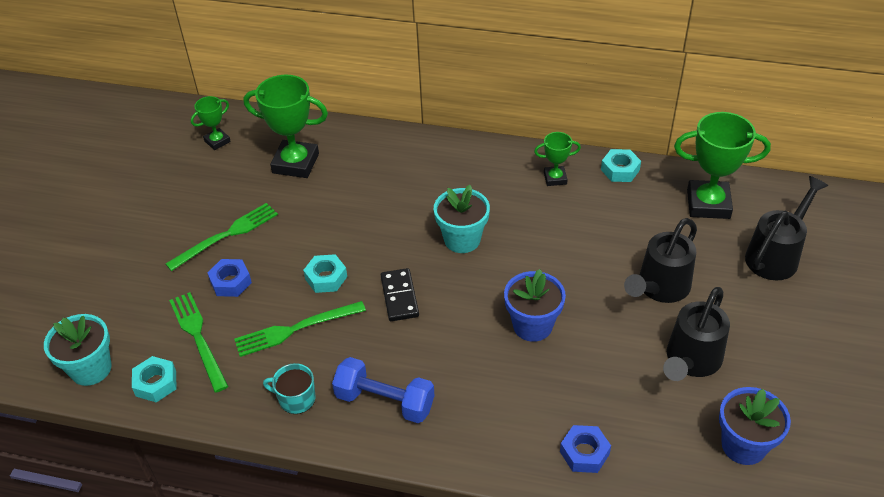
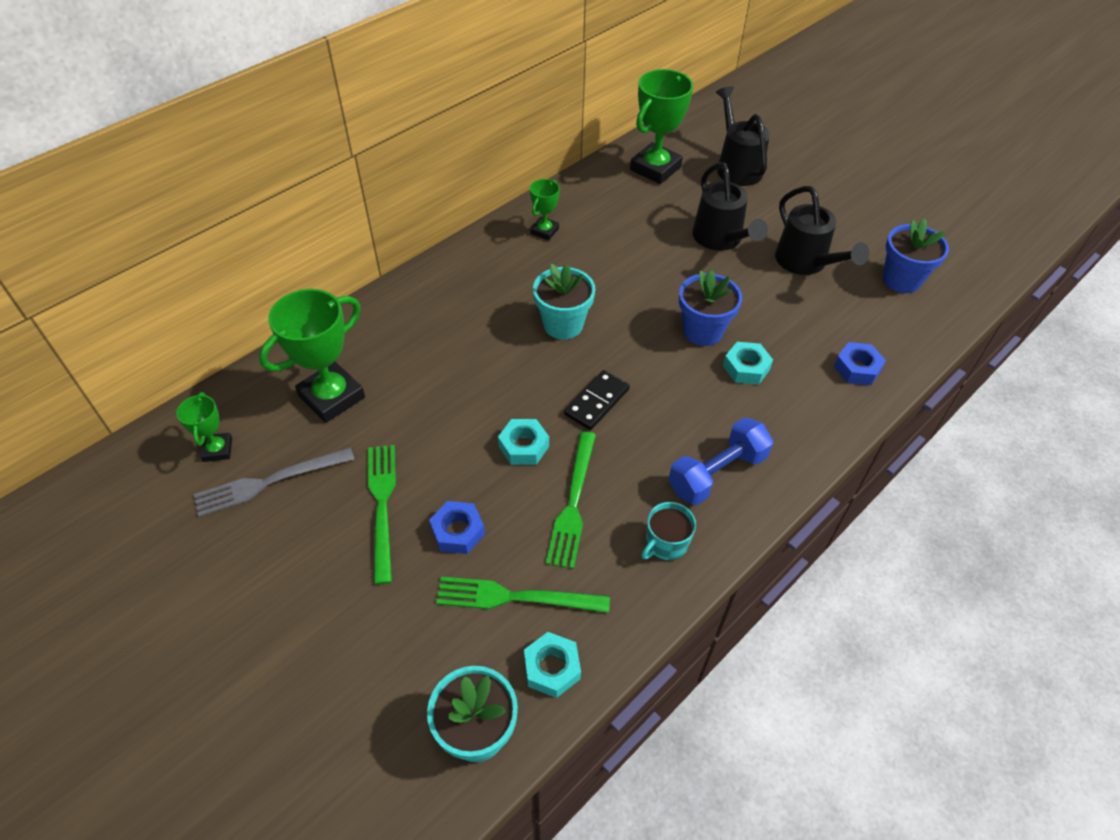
camera: 60 degrees left, 5 degrees up
(209, 176) = (270, 482): none -> grey fork
(399, 296) = (596, 402): black domino -> black domino turned 75 degrees counterclockwise
(620, 170) = (572, 191): turquoise nut -> turquoise nut (746, 368)

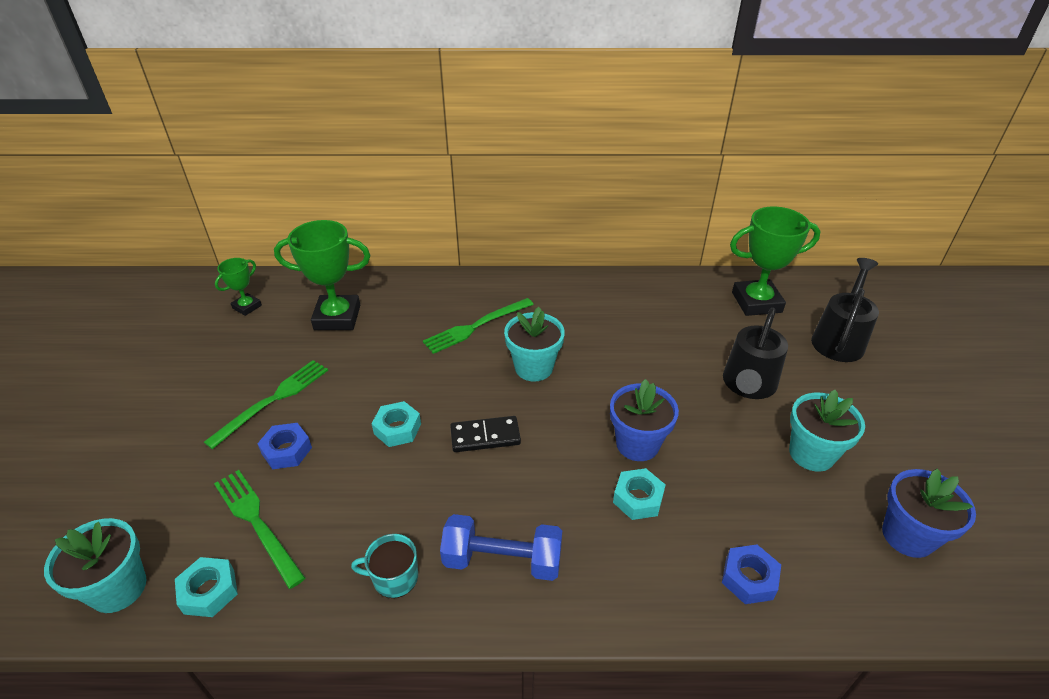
camera: 45 degrees right, 10 degrees down
(270, 482) = (243, 342): grey fork -> none
(544, 231) = (605, 298): green trophy -> none
(573, 502) = (375, 492): green fork -> green fork (476, 326)
(805, 263) = (811, 454): black watering can -> turquoise flower pot

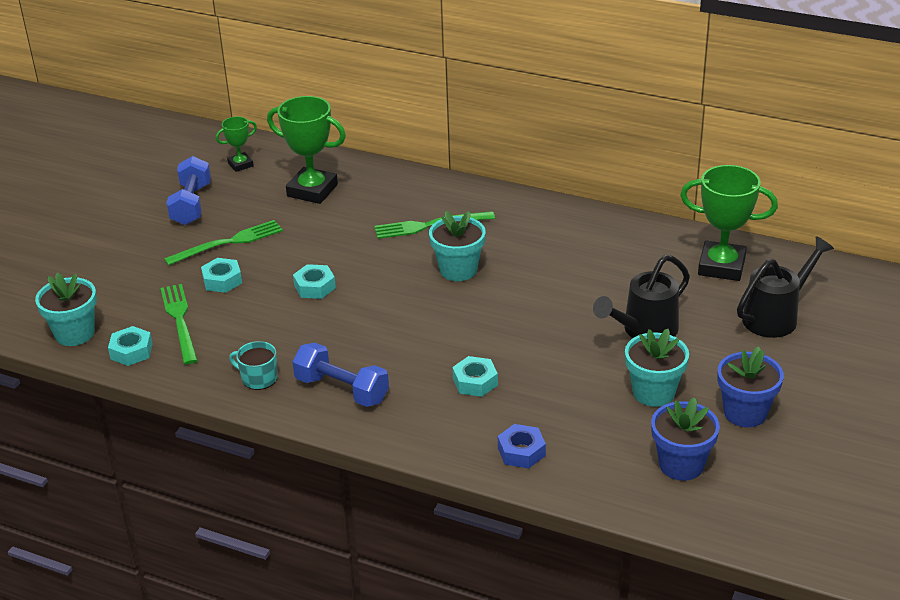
camera: 25 degrees right, 5 degrees down
(210, 364) = (191, 204): none -> blue dumbbell
(286, 450) = (222, 280): blue nut -> turquoise nut
(485, 436) = (382, 309): black domino -> none
(637, 444) = (505, 347): blue flower pot -> blue flower pot (745, 413)

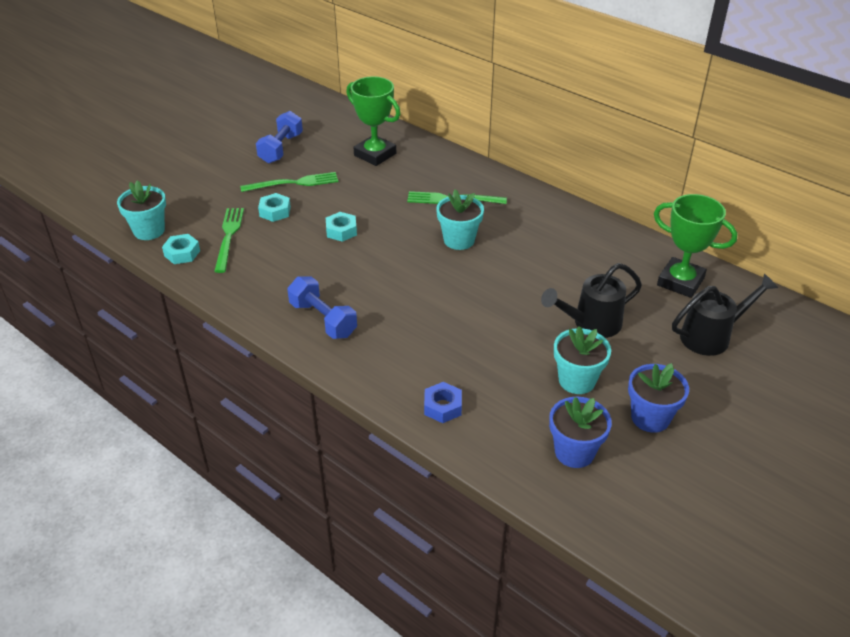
camera: 15 degrees right, 5 degrees up
(240, 164) = (331, 125): green trophy -> none
(258, 378) = (264, 295): turquoise mug -> none
(475, 382) = (431, 337): turquoise nut -> none

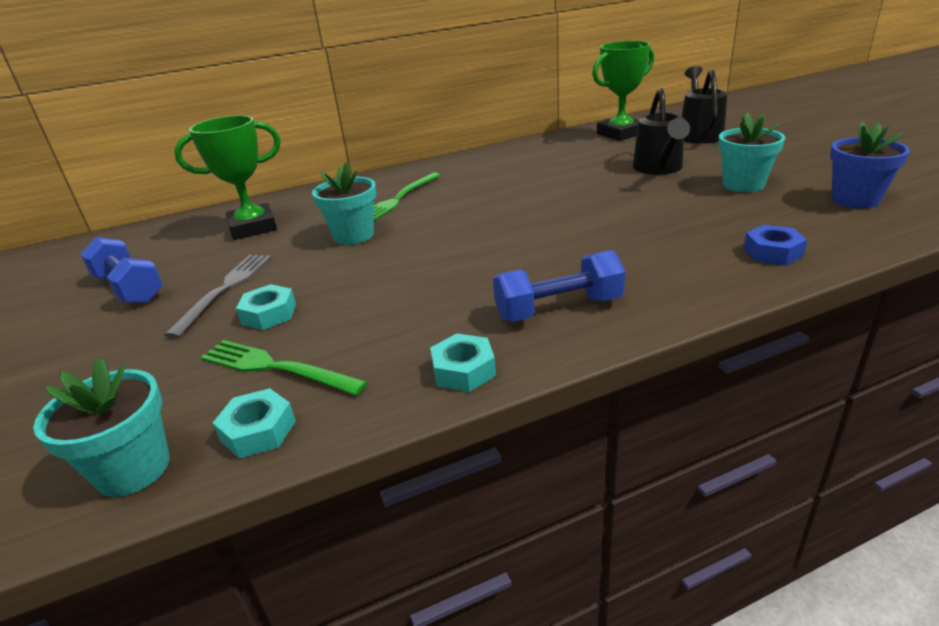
camera: 60 degrees left, 10 degrees down
(293, 183) = (225, 290): green fork -> grey fork
(341, 231) = (377, 269): turquoise nut -> turquoise nut (463, 370)
(459, 240) = (474, 205): turquoise flower pot -> turquoise flower pot (353, 236)
(650, 418) = (804, 166): blue flower pot -> none

